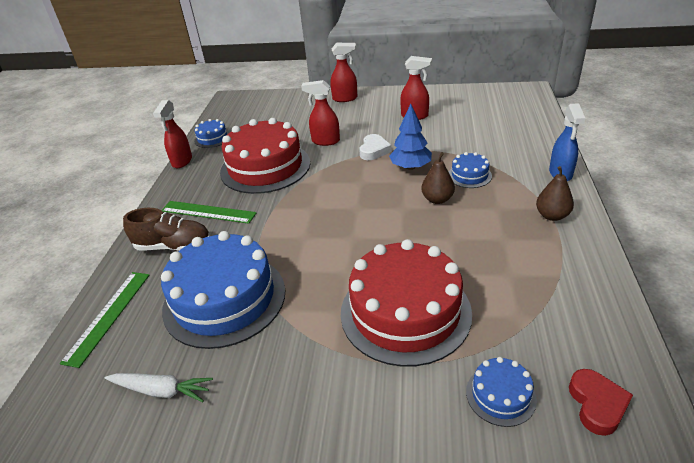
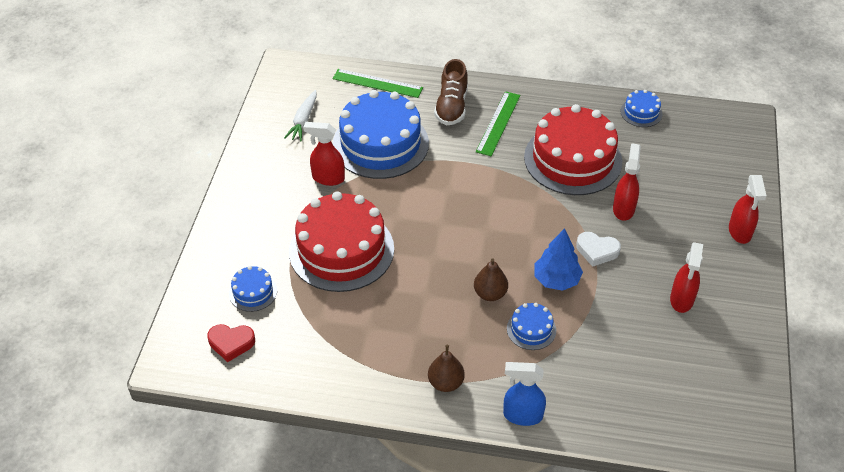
camera: 90 degrees right, 10 degrees up
(182, 161) = (593, 94): red spray bottle -> red spray bottle (328, 178)

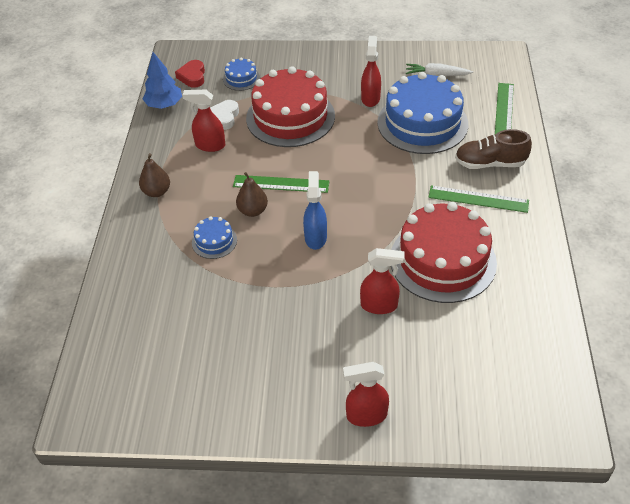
camera: 85 degrees right, 0 degrees up
(452, 267) = (281, 184): none -> green ruler
(522, 415) = (123, 241): blue spray bottle -> blue spray bottle (315, 237)
(556, 280) = (274, 255): blue tree -> blue tree (164, 105)
(597, 251) = (316, 285): white heart -> white heart (224, 117)
(641, 112) = (540, 319): blue cake -> none
(681, 300) = (259, 357): red spray bottle -> red spray bottle (210, 145)

